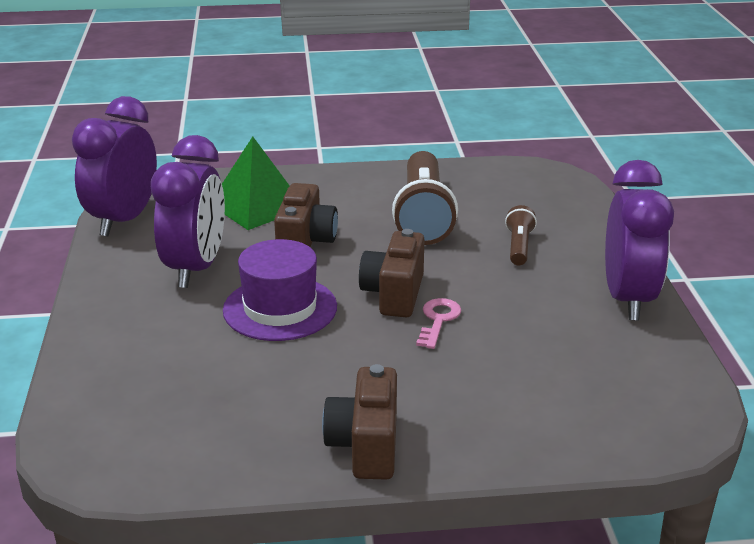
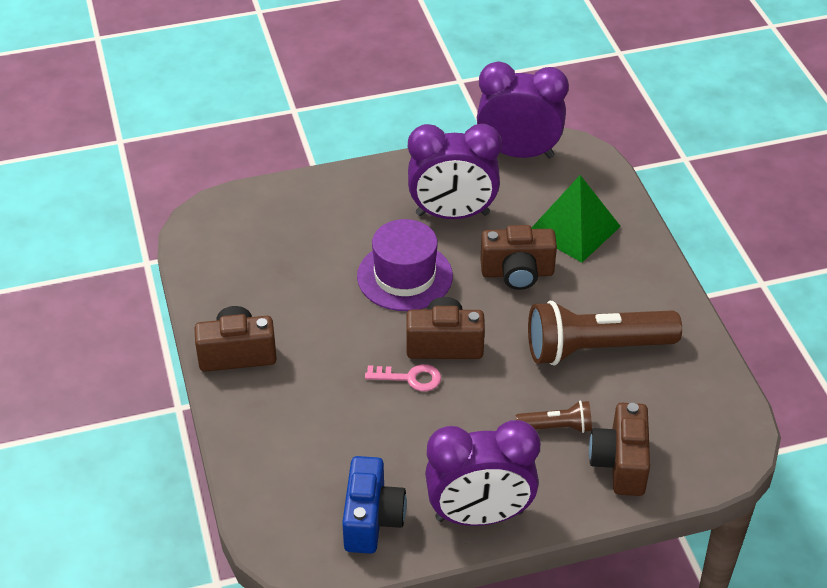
camera: 80 degrees right, 15 degrees up
(565, 222) = (620, 463): none -> brown camera
(636, 363) = (372, 519): none -> blue camera

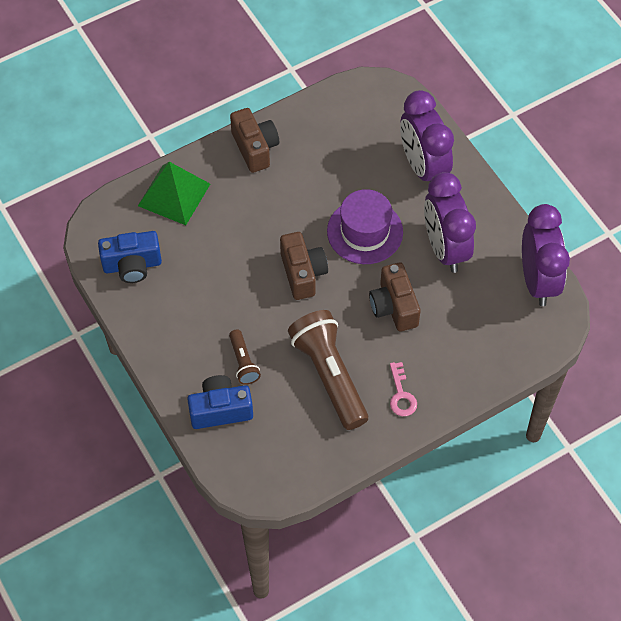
camera: 75 degrees right, 15 degrees up
(410, 378) = (263, 259): pink key -> pink key (401, 395)
(479, 515) = (151, 329): purple clock -> purple clock (423, 167)
(573, 229) = (458, 338): green pyramid -> green pyramid (174, 194)
(620, 463) = (220, 410): brown camera -> blue camera

